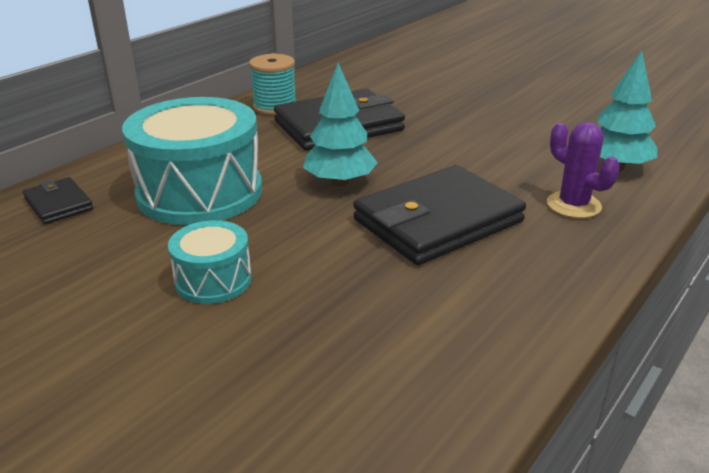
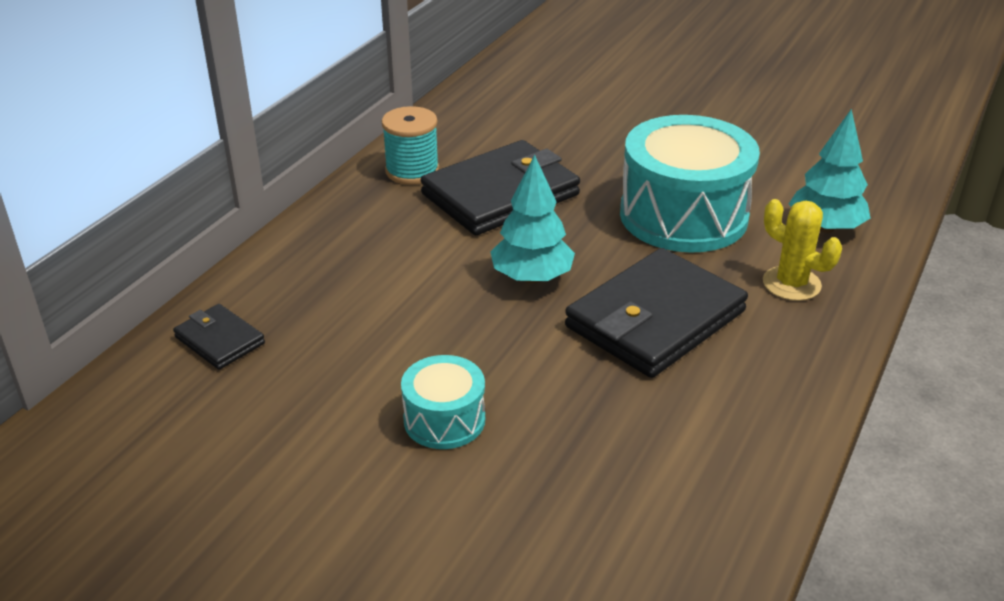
camera: 10 degrees left, 5 degrees up
(200, 192) = (378, 307): turquoise drum -> turquoise drum (683, 216)
(573, 205) = (791, 284): purple cactus -> yellow cactus

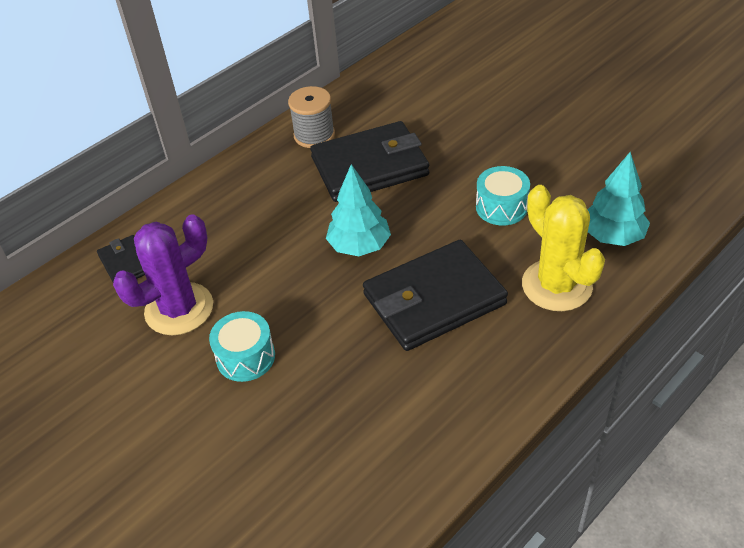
camera: 20 degrees right, 10 degrees up
(323, 380) = (179, 309): none -> purple cactus
(412, 171) = (314, 135): turquoise spool -> grey spool
(683, 216) = (501, 207): turquoise drum -> turquoise drum, size x0.50
(791, 284) = (556, 285): yellow cactus -> yellow cactus, size x1.50

